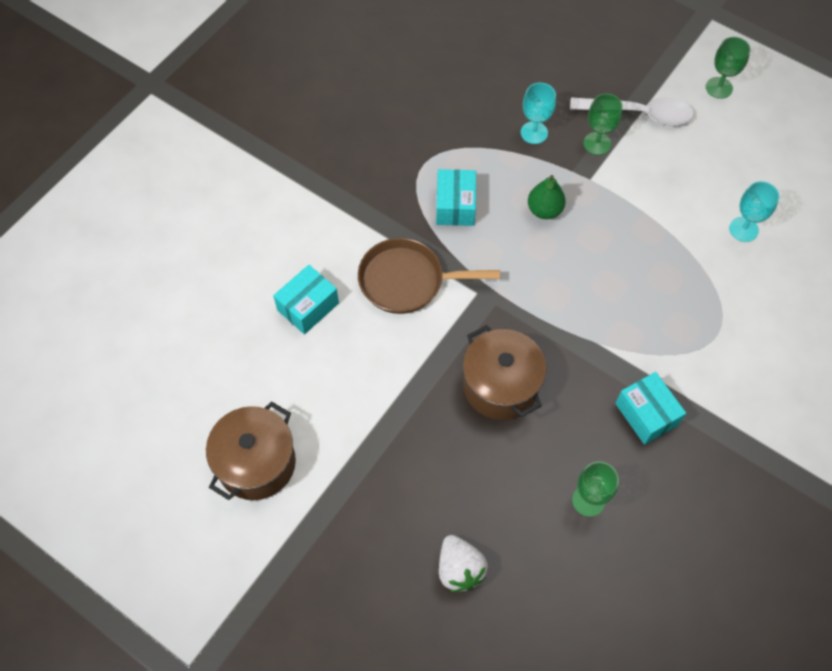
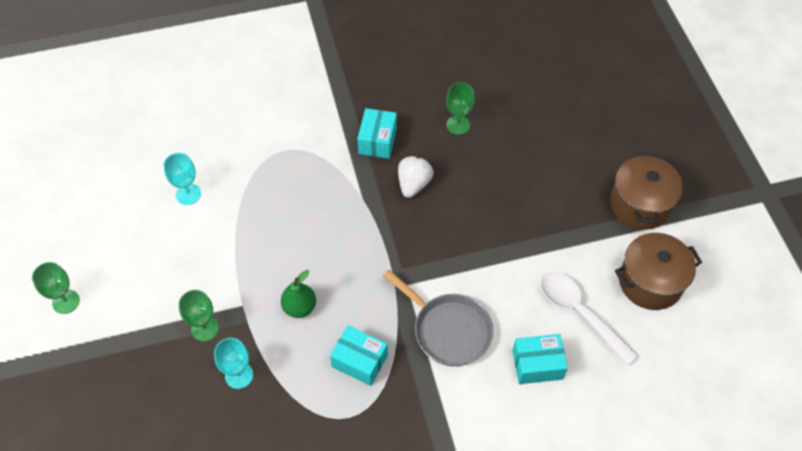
camera: 140 degrees left, 5 degrees down
(407, 281) = (448, 329): brown pan -> grey pan
(455, 206) = (359, 361): turquoise box -> turquoise box turned 75 degrees clockwise
(459, 569) = (564, 143): white strawberry -> white strawberry (413, 184)
(500, 386) = (449, 216): brown pot -> brown pot (640, 204)
(639, 114) = (146, 328): white spoon -> white spoon (580, 313)

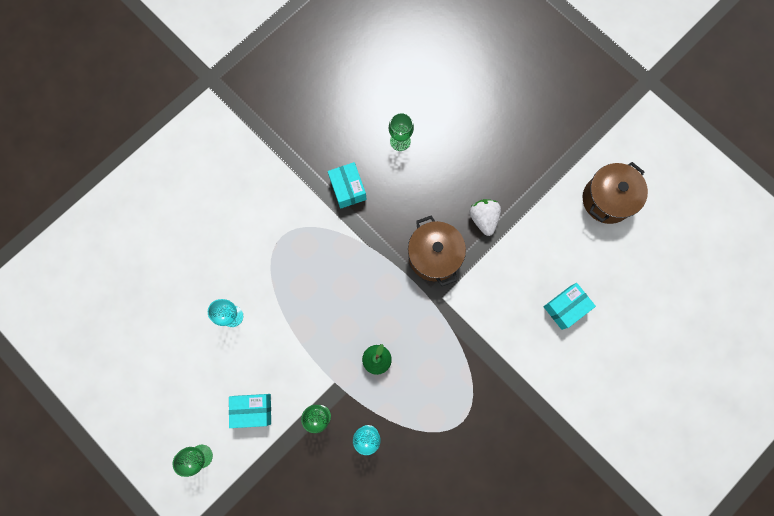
camera: 30 degrees left, 20 degrees up
(359, 361) = (444, 376): turquoise box -> turquoise box (252, 410)
(413, 184) = (397, 212): white strawberry -> white strawberry (483, 219)
(448, 329) = (491, 316): grey pan -> none
(580, 313) = (573, 251): white spoon -> none
(640, 204) = (568, 139): brown pot -> brown pot (434, 256)

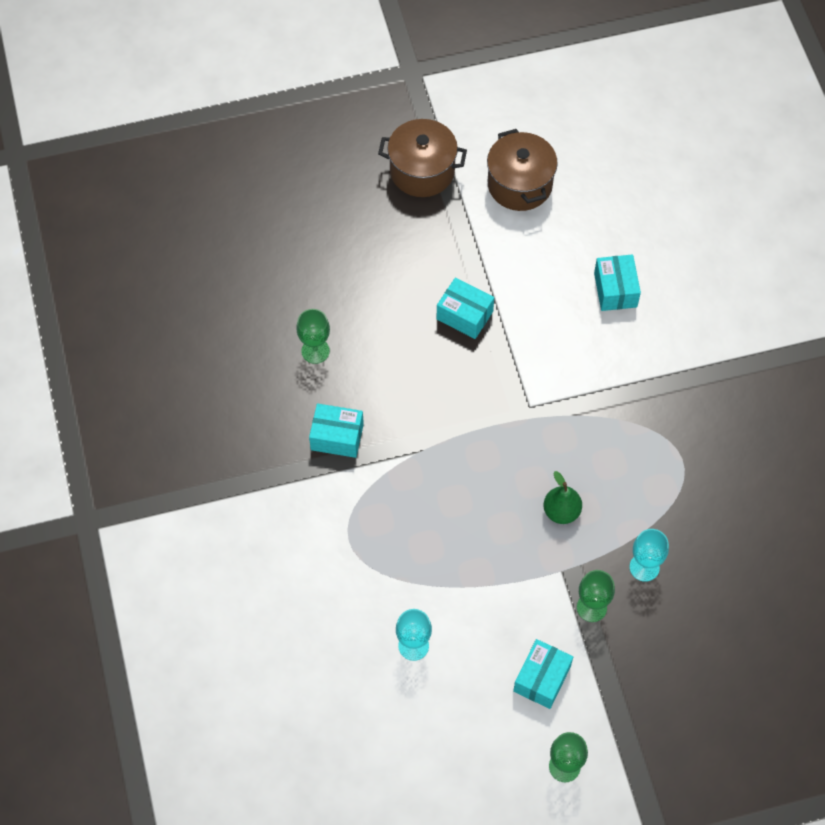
camera: 60 degrees left, 15 degrees down
(434, 256) = (476, 388): brown pot -> brown pot (422, 171)
(483, 219) = (464, 315): white strawberry -> turquoise box

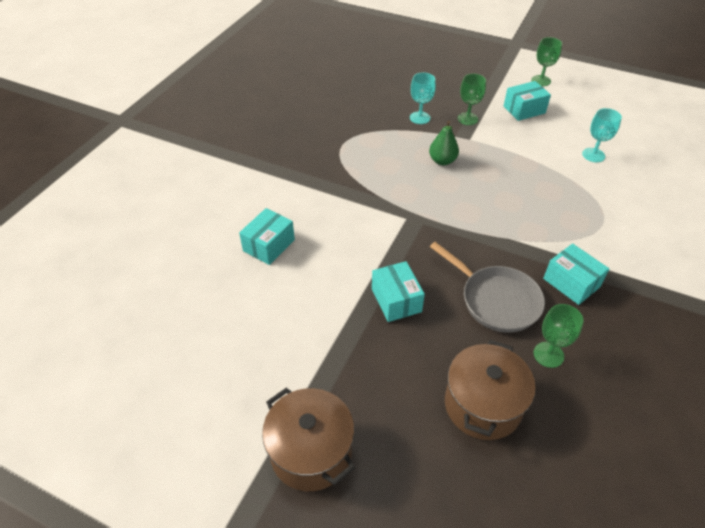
camera: 140 degrees left, 15 degrees down
(387, 373) = (496, 300): none -> grey pan
(519, 184) = (242, 370): brown pot -> brown pot (482, 405)

